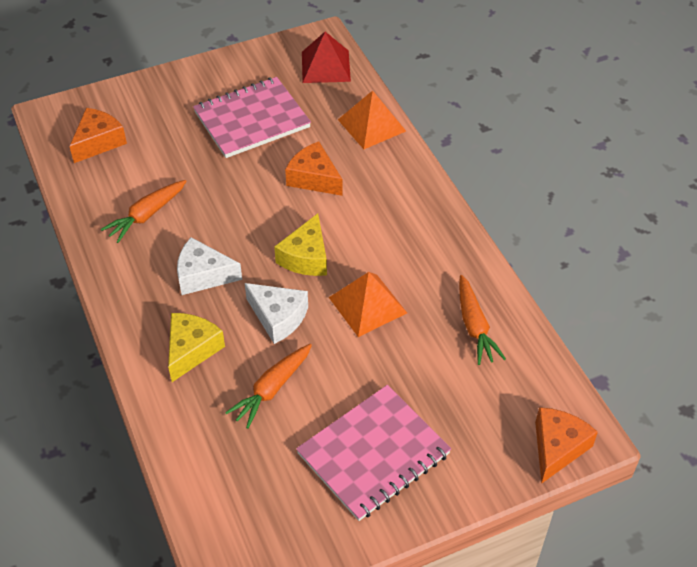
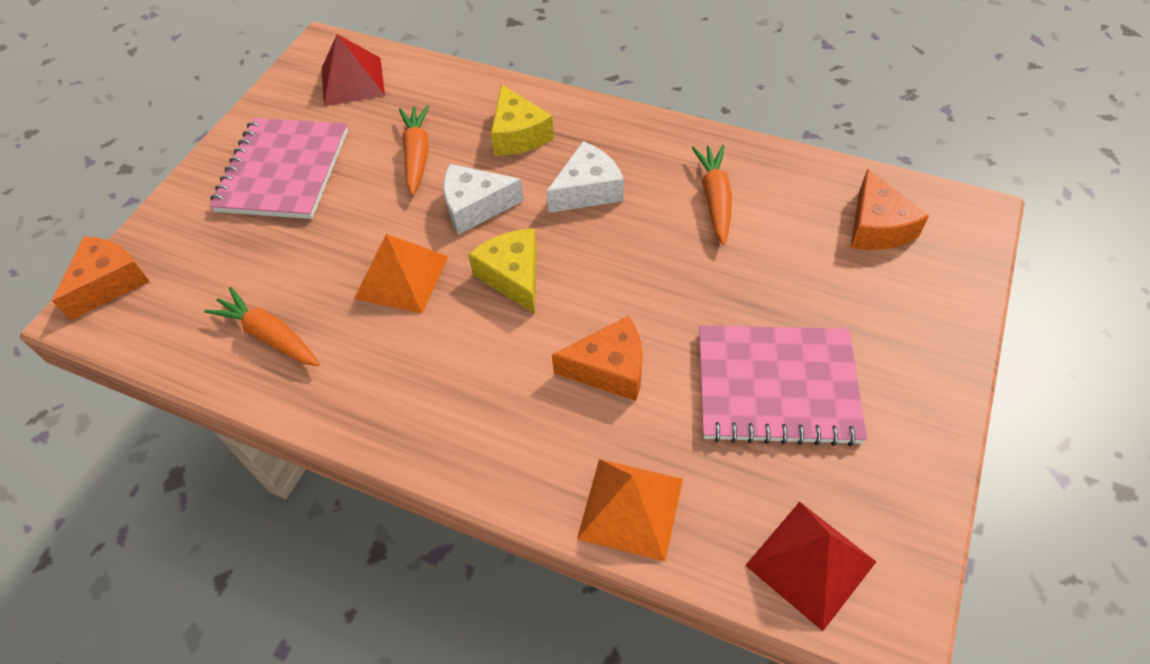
camera: 140 degrees right, 5 degrees up
(246, 509) = (352, 81): none -> red pyramid
(252, 120) = (776, 386): pink notebook -> pink notebook turned 75 degrees clockwise
(557, 448) = (110, 283): orange cheese -> orange cheese turned 135 degrees counterclockwise

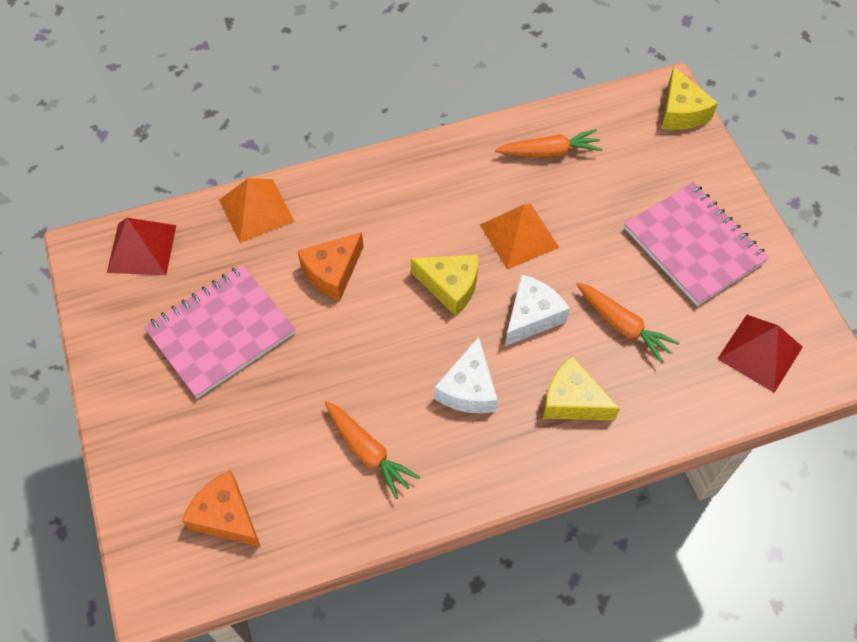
camera: 135 degrees right, 5 degrees up
(110, 283) = (681, 112): orange cheese -> yellow cheese

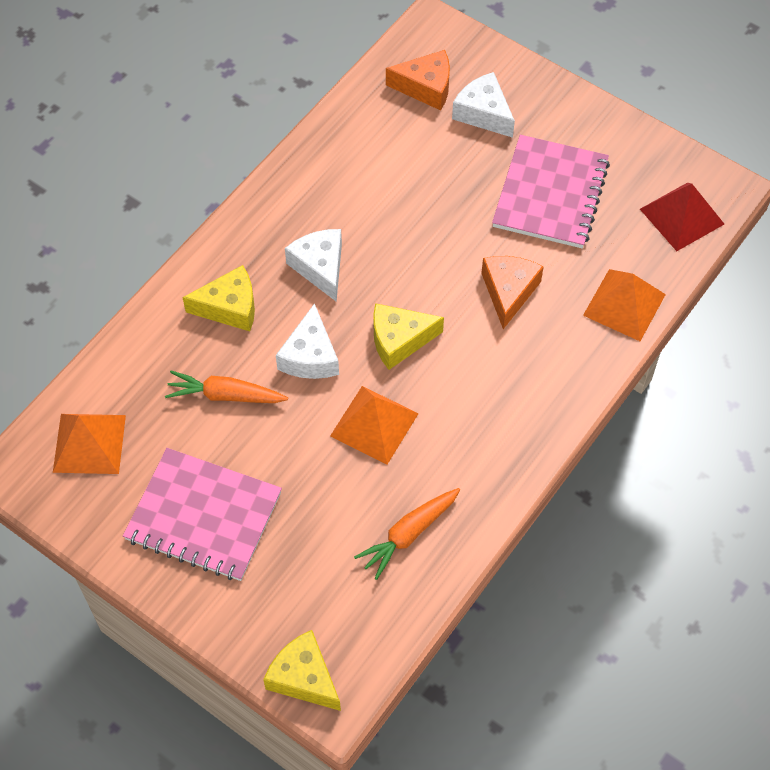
camera: 145 degrees right, 0 degrees up
(201, 450) = (483, 113): none -> white cheese
(367, 451) = (362, 180): orange carrot -> none
(760, 353) = (89, 443): red pyramid -> orange pyramid

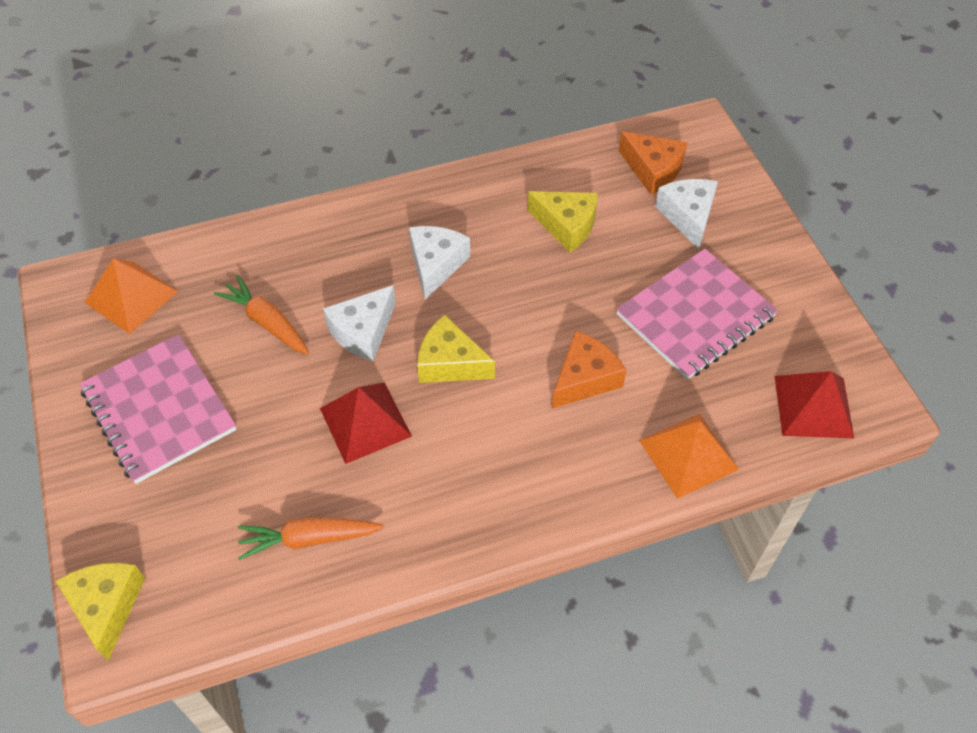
camera: 35 degrees right, 5 degrees down
(230, 307) = (334, 255): yellow cheese -> yellow cheese (566, 226)
(374, 424) = (365, 422): orange pyramid -> red pyramid

